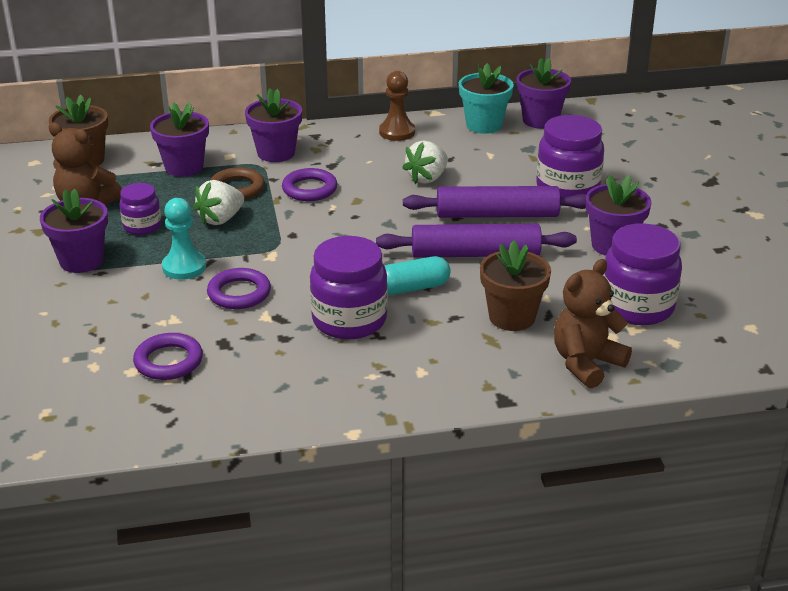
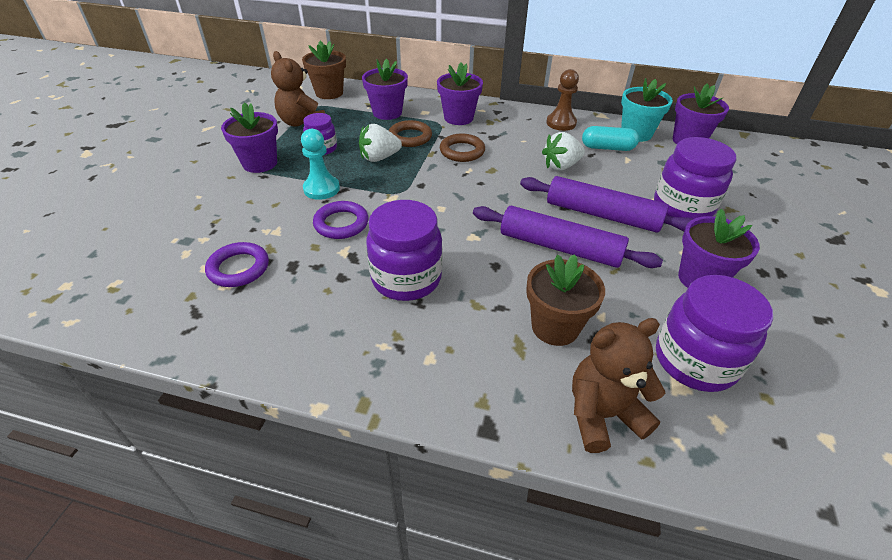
camera: 25 degrees right, 10 degrees up
(309, 189) = (462, 151): purple ring -> brown ring
(413, 288) = (483, 264): turquoise capsule -> turquoise capsule (607, 148)

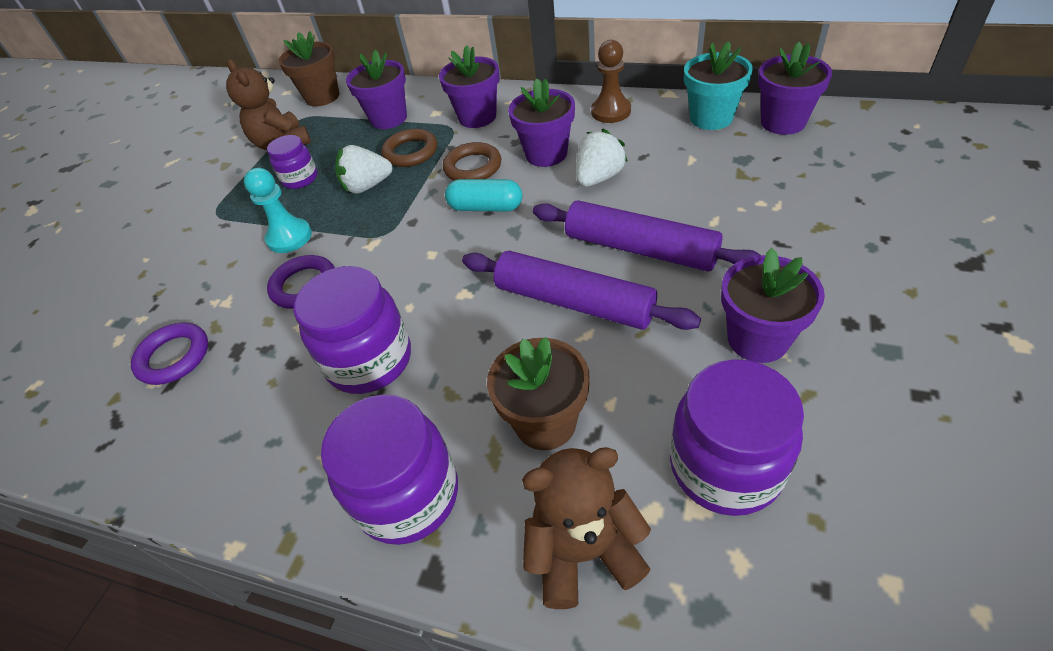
camera: 10 degrees right, 5 degrees up
(260, 163) = (223, 207): purple flower pot -> purple flower pot (546, 154)
(561, 166) = (598, 178): white strawberry -> white strawberry turned 150 degrees clockwise
(607, 148) = (667, 144): turquoise capsule -> turquoise capsule (486, 207)
(682, 207) = (754, 228): purple jar -> purple jar (408, 495)

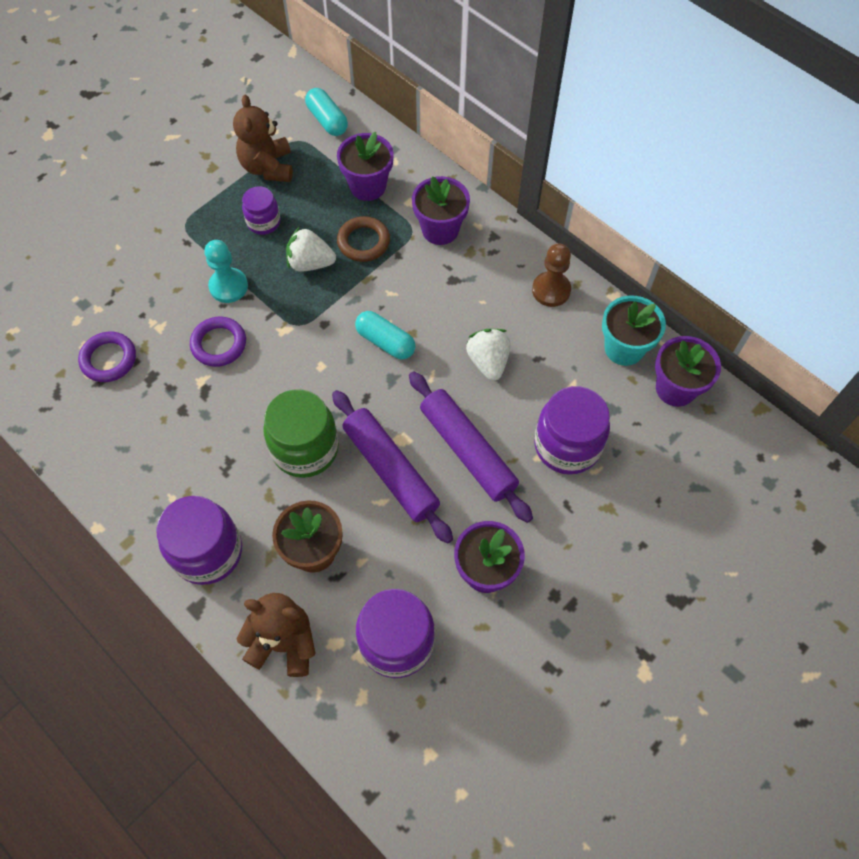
camera: 20 degrees right, 15 degrees up
(322, 97) = (327, 120): brown flower pot -> turquoise capsule
(369, 360) = (232, 438): purple jar -> purple jar (567, 445)
(463, 329) = (305, 448): none -> green jar
(473, 167) = (401, 290): brown ring -> none
(546, 154) = (466, 310): purple flower pot -> none
(598, 178) = (488, 362): white strawberry -> white strawberry turned 75 degrees counterclockwise

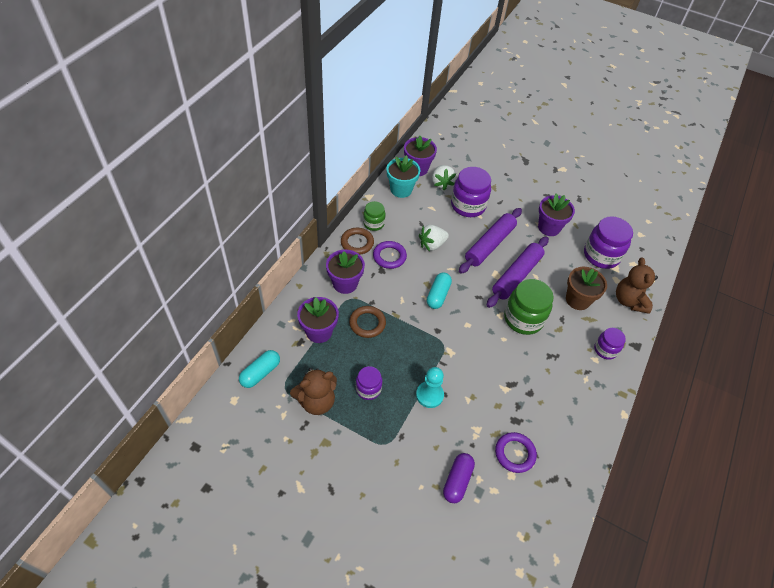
camera: 110 degrees left, 10 degrees down
(106, 285) = (457, 481): none -> purple capsule
(207, 552) = (605, 350): purple jar -> purple jar, size x0.57
(219, 344) = (475, 386): purple ring -> purple ring (389, 256)
(310, 263) = (394, 350): white strawberry -> white strawberry (441, 183)
(515, 259) = (357, 243): none -> brown ring
(551, 290) = (373, 223): brown pawn -> green jar

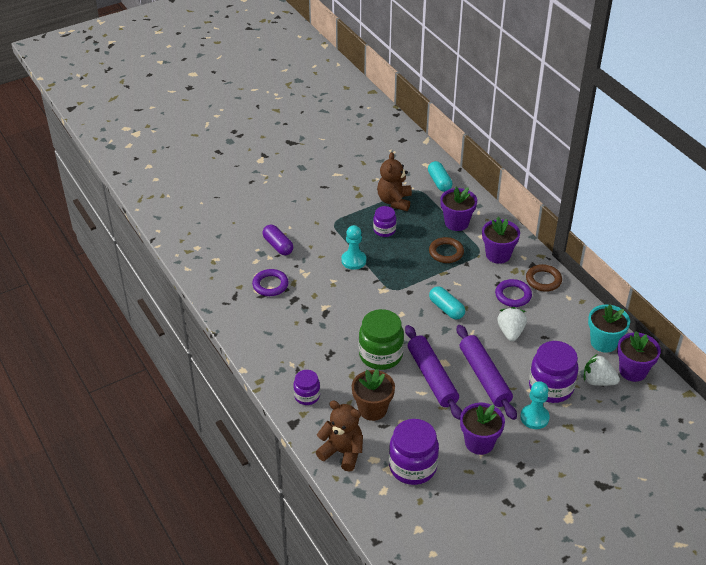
camera: 125 degrees right, 10 degrees down
(373, 223) = (563, 301): green jar -> none
(502, 206) = (534, 417): none -> turquoise pawn

